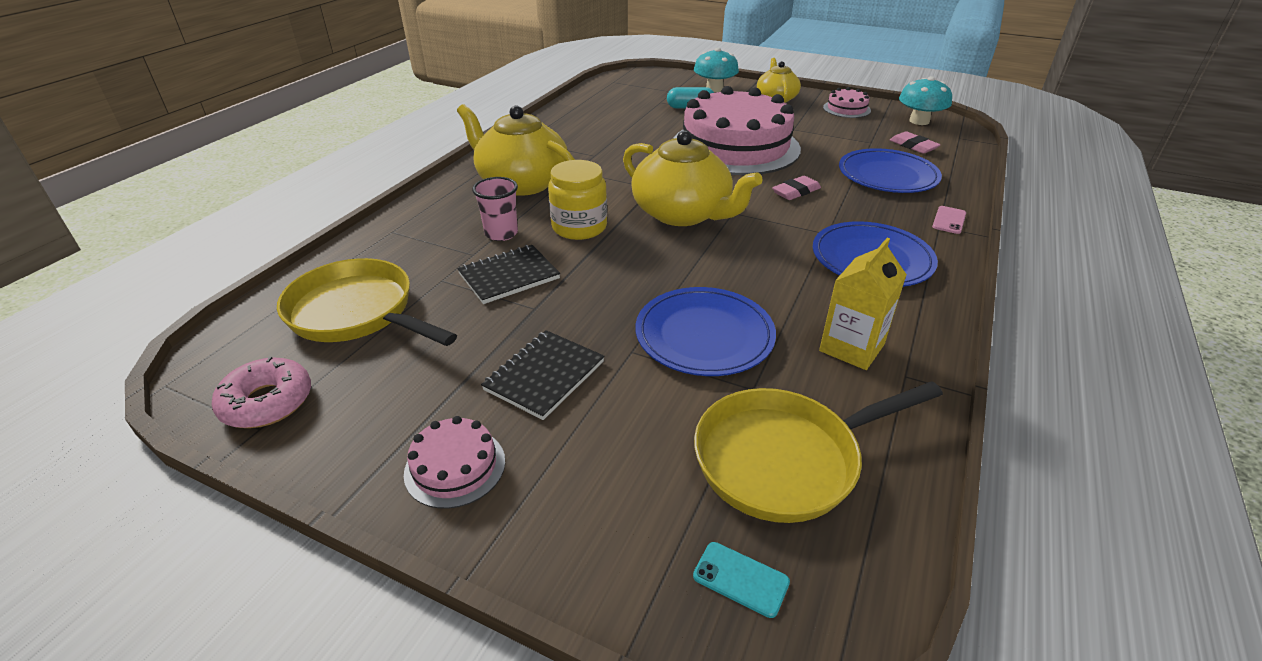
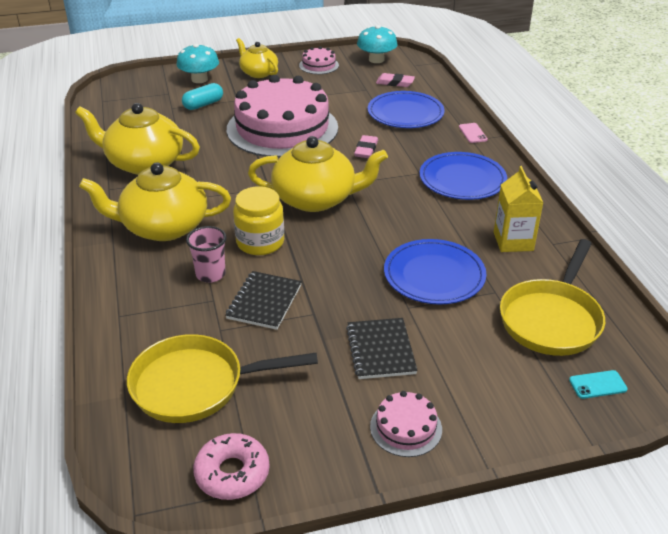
camera: 40 degrees left, 0 degrees up
(578, 133) = (144, 163): none -> yellow teapot

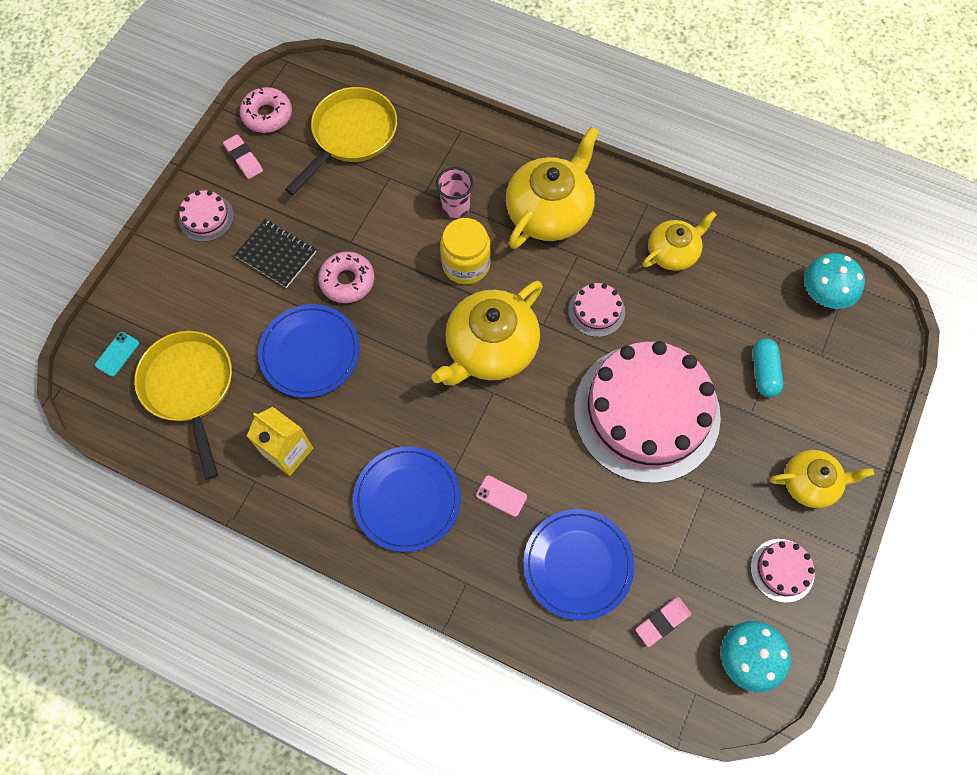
camera: 130 degrees right, 30 degrees up
(144, 163) = (673, 252): yellow teapot -> yellow teapot, size x0.60
(199, 79) = (837, 407): turquoise mushroom -> turquoise mushroom (824, 293)
(230, 172) = (596, 311): none -> pink cake
(264, 302) = (392, 220): black notebook -> none
(351, 293) = (347, 281): none -> pink donut
(366, 149) = (536, 458): pink eraser -> pink eraser (244, 159)
(472, 133) = (476, 596): pink phone -> pink phone (501, 496)

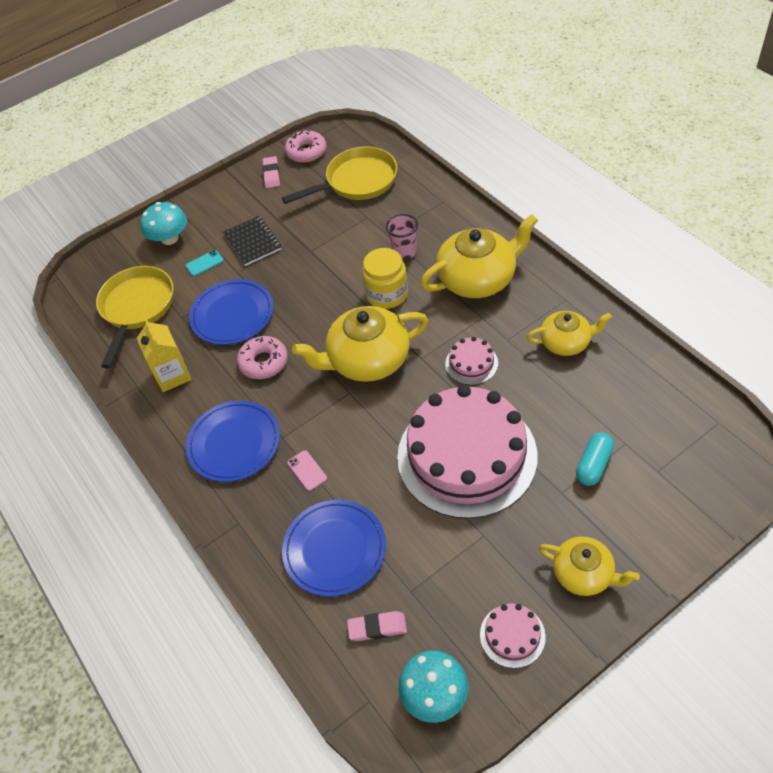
camera: 35 degrees right, 15 degrees down
(117, 354) = (106, 270): turquoise phone -> turquoise phone (204, 263)
(206, 218) = (221, 204): pink cake -> none
(347, 281) = (290, 276): pink donut -> pink donut (263, 362)
(824, 293) = (691, 422): turquoise mushroom -> turquoise mushroom (169, 238)

